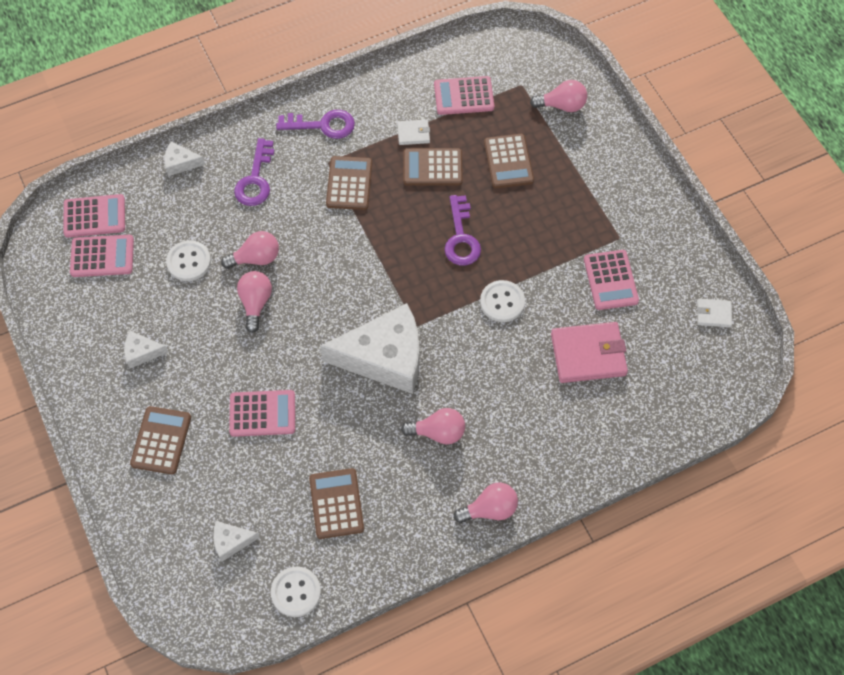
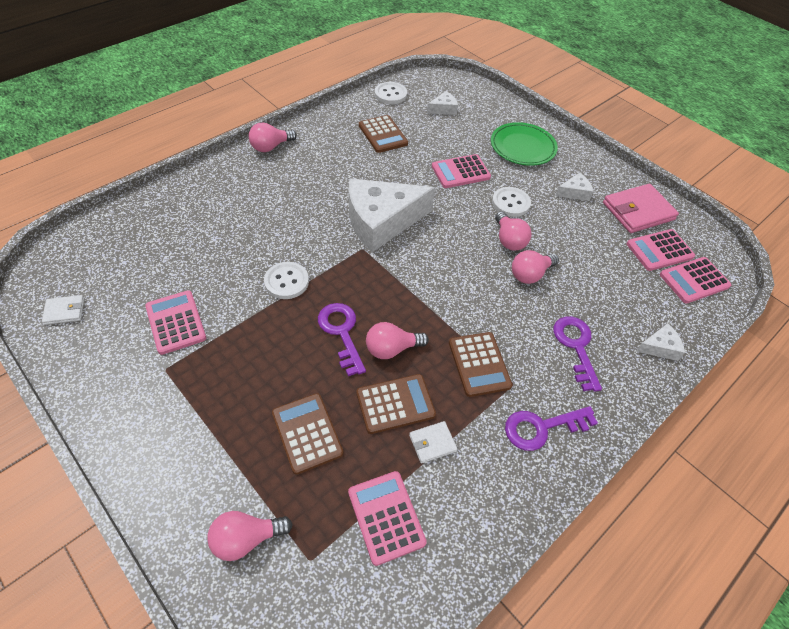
camera: 160 degrees right, 10 degrees down
(161, 440) = (522, 147): brown calculator -> green plate
(189, 262) = (585, 260): white button -> white button (510, 203)
(438, 432) = (321, 182): pink light bulb -> pink light bulb (391, 349)
(464, 96) = (386, 517): pink calculator -> pink calculator turned 90 degrees counterclockwise
(588, 354) = (198, 254): pink wallet -> pink wallet (638, 211)

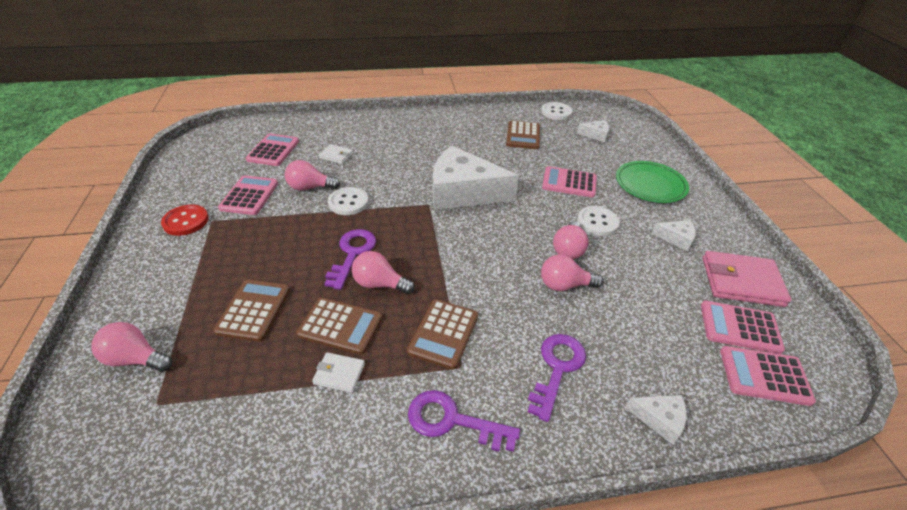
camera: 35 degrees right, 10 degrees down
(64, 311) = (195, 162): white wallet -> white wallet (336, 156)
(136, 384) = (186, 221): none -> red button
(270, 147) = (426, 116): pink light bulb -> pink light bulb (310, 187)
(386, 517) = (243, 409): pink calculator -> pink calculator (273, 150)

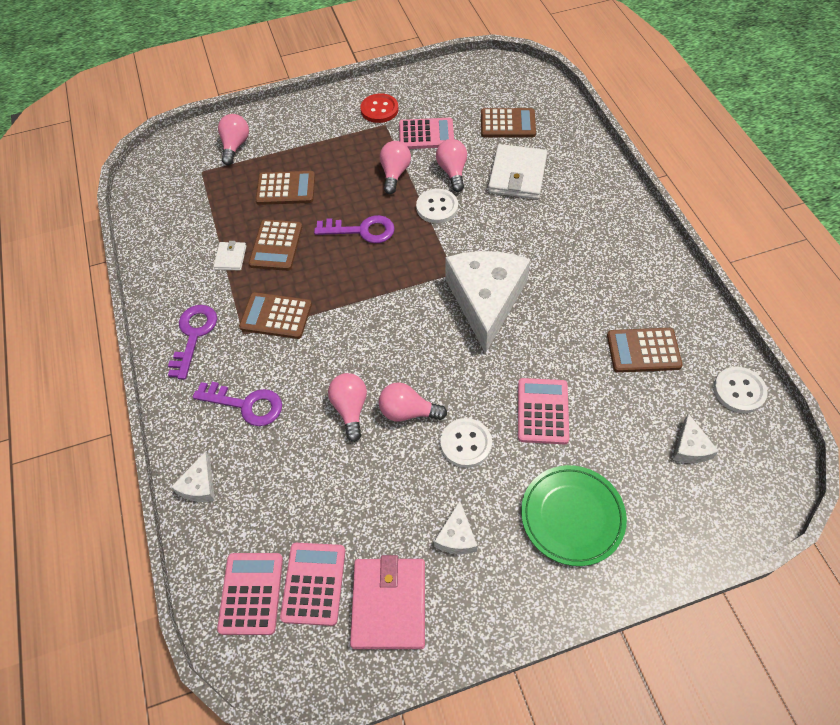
camera: 85 degrees right, 15 degrees up
(273, 150) = (508, 124): pink calculator -> brown calculator
(336, 156) = (517, 175): white wallet -> white wallet, size x1.99
(379, 284) = (327, 259): pink light bulb -> pink light bulb (395, 173)

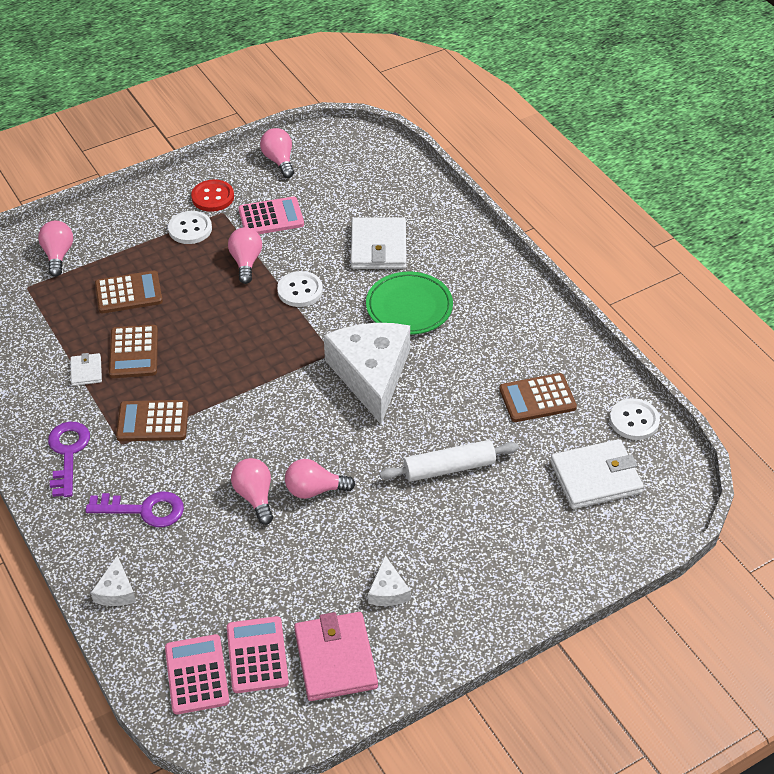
camera: 15 degrees left, 10 degrees down
(362, 230) = (224, 324): purple key -> none
(452, 172) = (308, 252): pink light bulb -> pink light bulb (279, 161)
(466, 443) = (379, 509): white button -> white button (190, 229)
(508, 124) = (357, 195): brown calculator -> none
(542, 411) = (449, 468): pink calculator -> white rolling pin
(572, 516) = (495, 555): green plate -> green plate (409, 307)
(690, 447) = (596, 477): white cheese -> white wallet

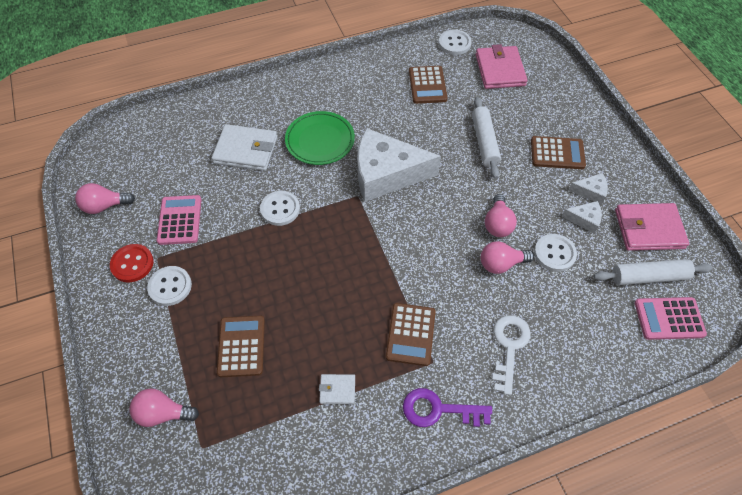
camera: 80 degrees left, 10 degrees up
(116, 591) = (593, 373): white cheese -> white cheese (584, 219)
(134, 352) = (322, 345): brown calculator -> brown calculator (557, 153)
(144, 510) = (509, 347): purple key -> white key
(246, 262) = (231, 245): pink light bulb -> none
(257, 655) = (649, 277): pink calculator -> white rolling pin
(278, 551) = (554, 253): none -> white button
(596, 477) = (500, 70): white wallet -> pink wallet

